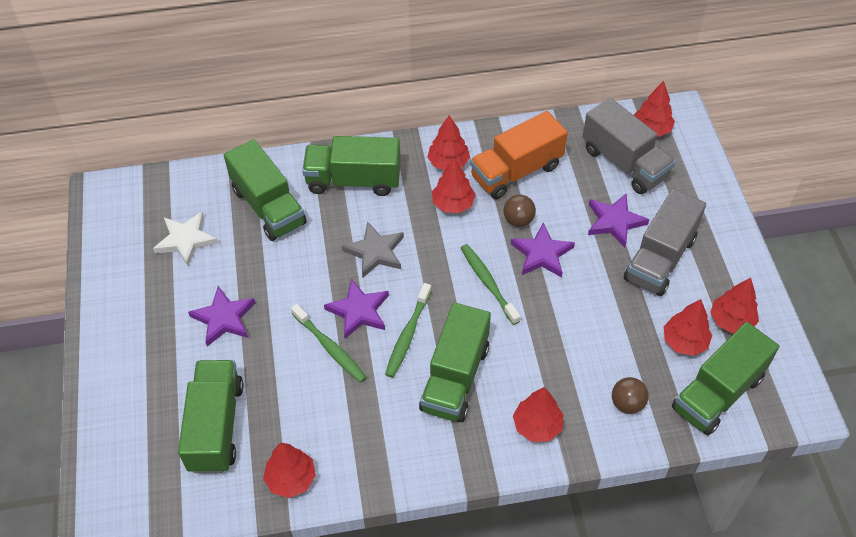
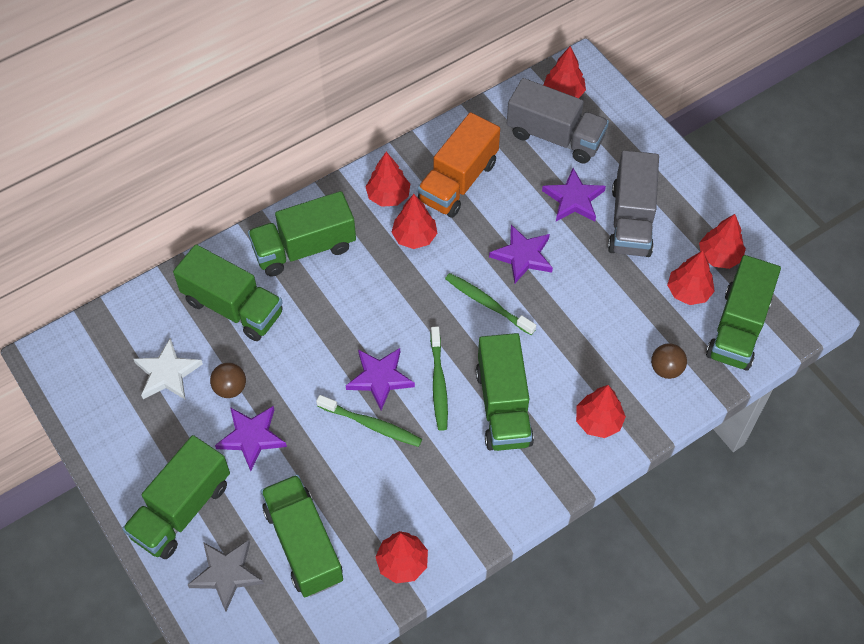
camera: 25 degrees left, 5 degrees up
(134, 355) = (181, 509): none -> green truck
(375, 252) = (364, 313): grey star -> grey star (226, 574)
(518, 220) = (484, 230): brown ball -> brown ball (230, 388)

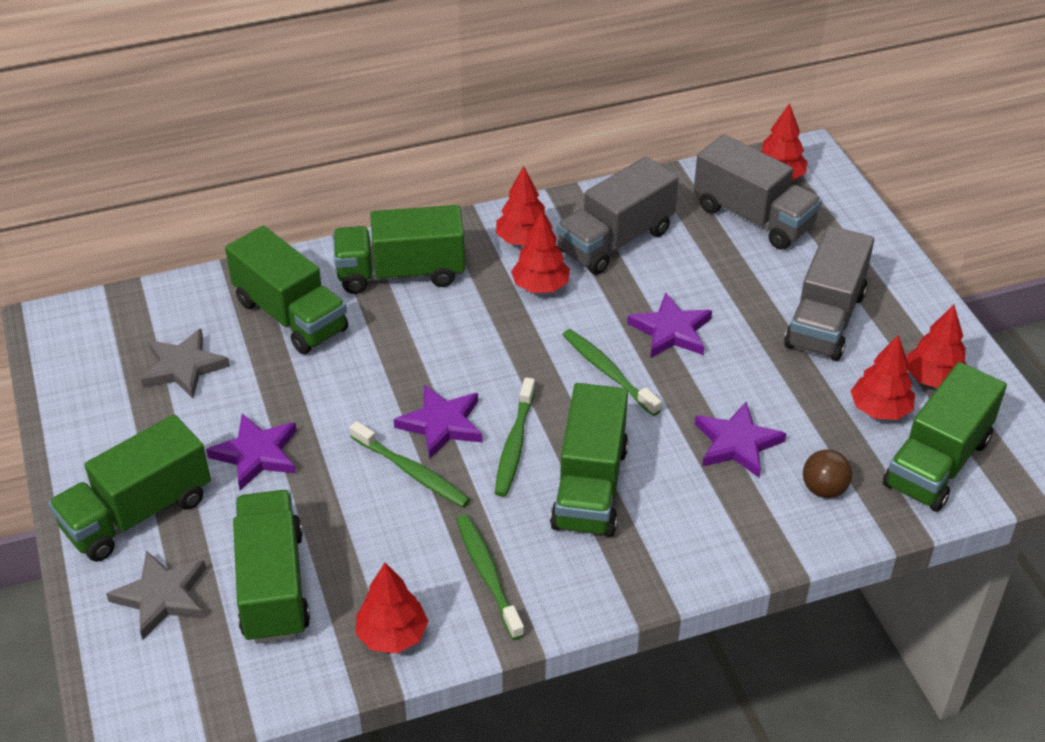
camera: 15 degrees right, 15 degrees down
(167, 373) = (183, 367): white star -> grey star
(230, 388) = (252, 397): brown ball -> none
(453, 497) = (488, 574): none -> green toothbrush
(458, 181) = (615, 241): orange truck -> grey truck
(574, 199) = (757, 284): purple star -> purple star (737, 443)
(598, 421) = (712, 529): red tree -> none

